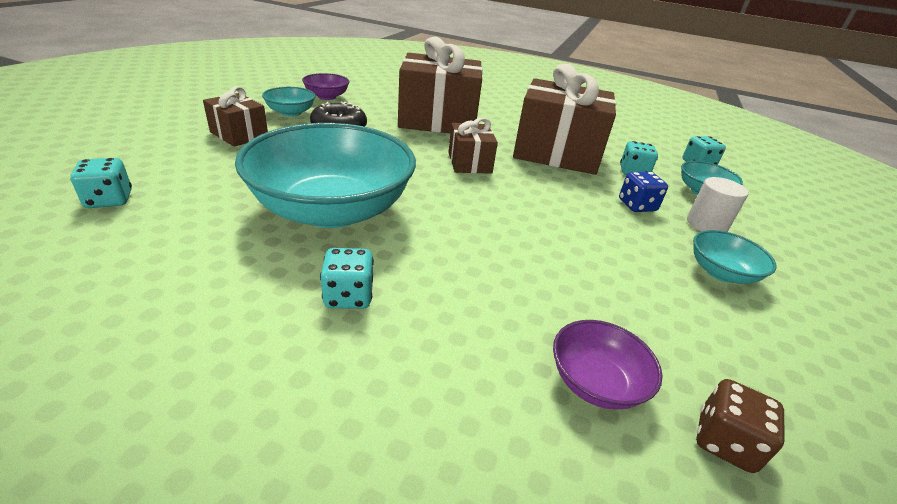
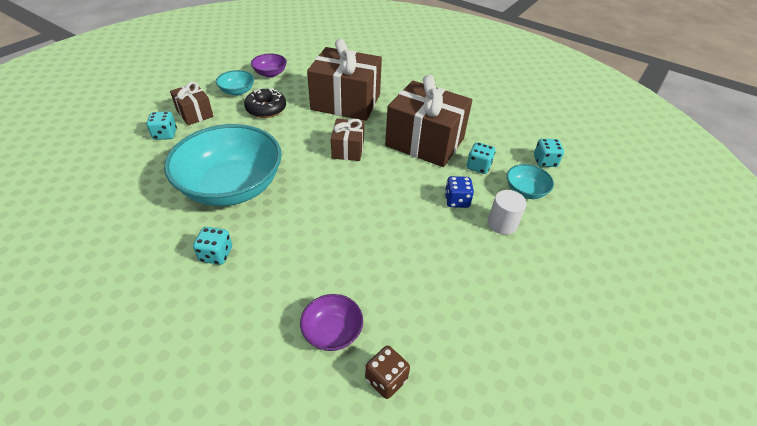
camera: 15 degrees right, 10 degrees up
(109, 200) = (104, 168): turquoise dice -> turquoise dice (165, 134)
(721, 273) = (479, 267): turquoise bowl -> none

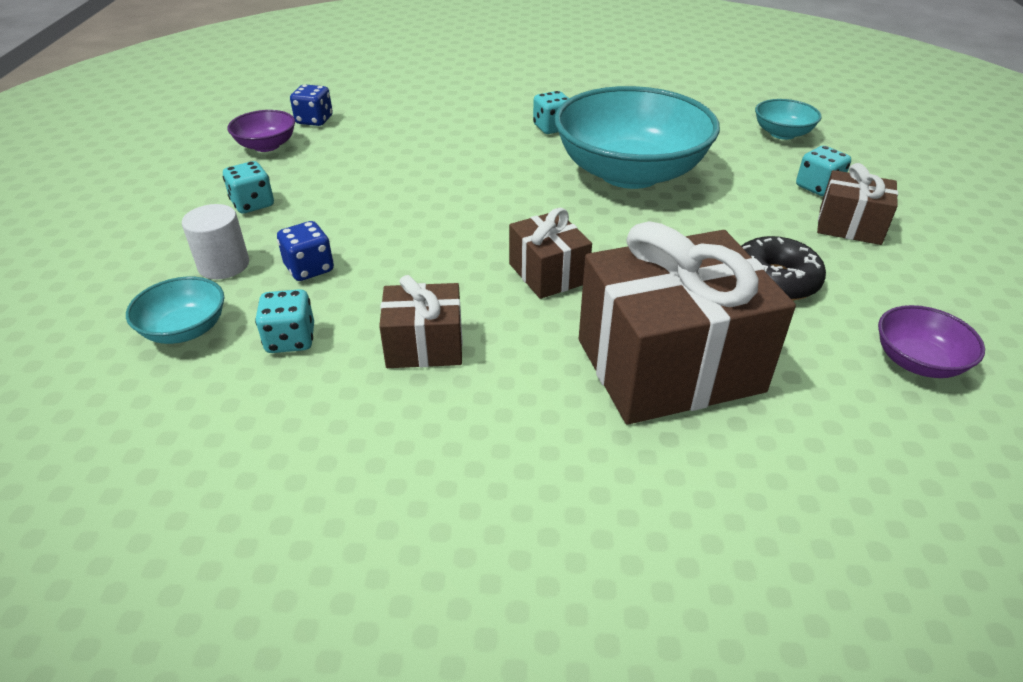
camera: 150 degrees right, 5 degrees down
(237, 91) = (880, 290): turquoise bowl -> turquoise bowl (782, 133)
(332, 331) = (383, 125): purple bowl -> purple bowl (266, 145)
(386, 379) = (314, 120): brown dice -> blue dice
(425, 142) = (424, 346): brown gift -> brown gift, size x0.51
(545, 161) = (138, 414): turquoise dice -> turquoise dice (253, 204)

